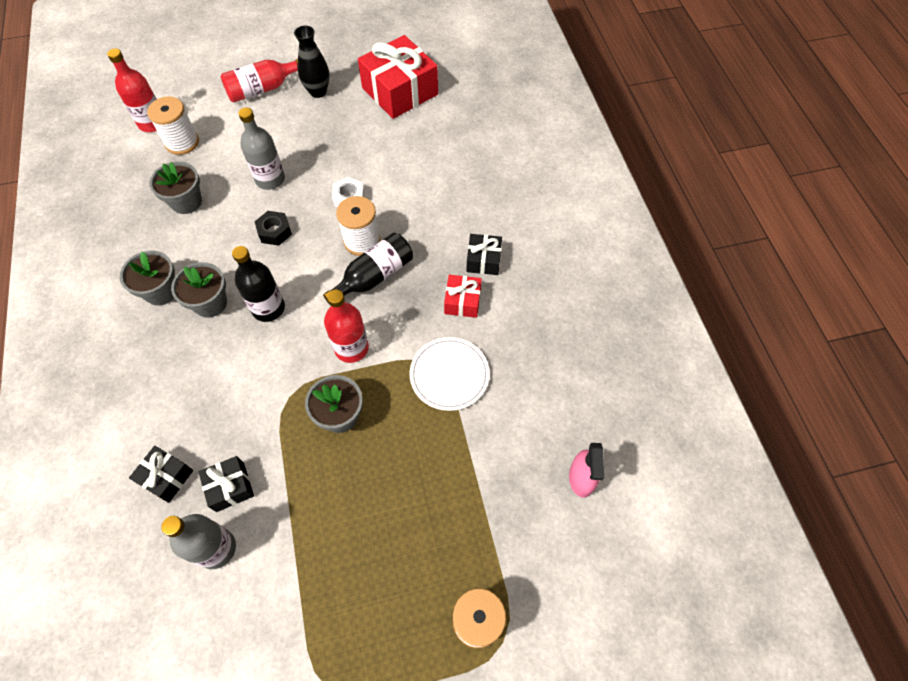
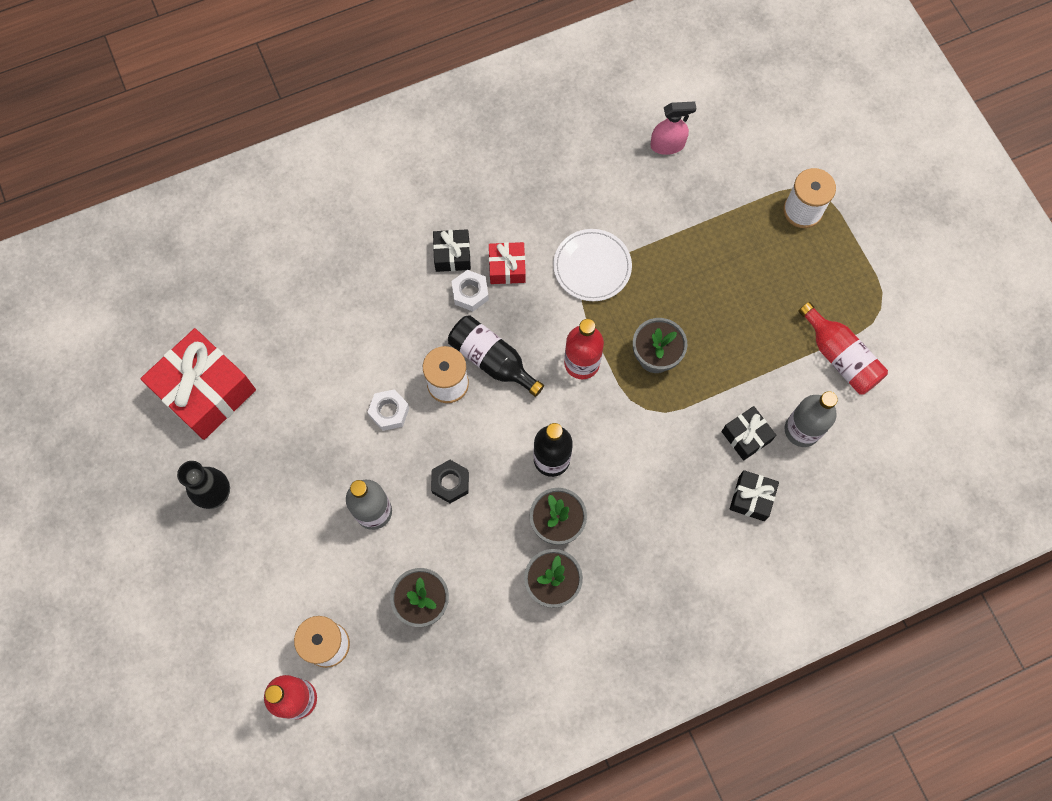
camera: 100 degrees left, 10 degrees up
(262, 89) = (219, 570): red bottle -> red bottle (840, 357)
(443, 269) = (470, 293): none -> white nut

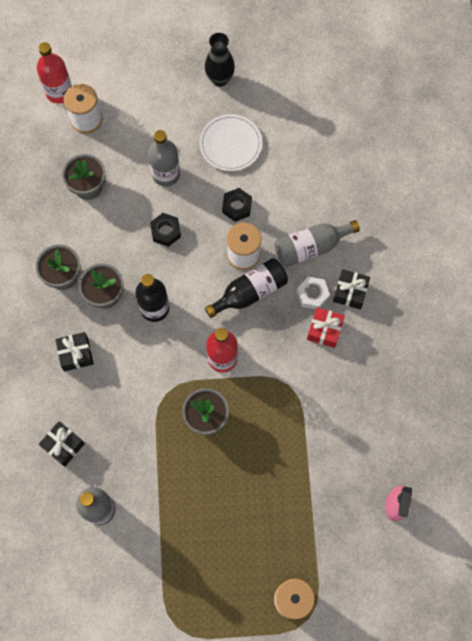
camera: 110 degrees right, 0 degrees up
(205, 391) = (300, 91): red gift -> none
(389, 412) = (237, 207): white nut -> black nut
(412, 313) = (311, 247): none -> grey bottle
(592, 266) = (302, 397): white plate -> white plate (230, 144)
(746, 436) = (113, 462): black gift -> black gift (76, 354)
(840, 357) = (148, 570): red bottle -> none

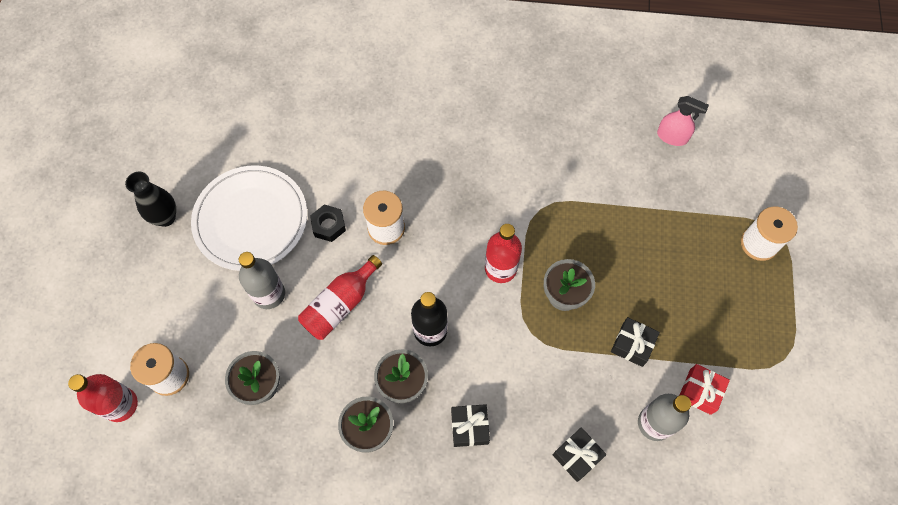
camera: 80 degrees left, 5 degrees down
(166, 232) = (340, 305): black nut -> red bottle
(230, 144) = (251, 220): white plate -> white plate, size x1.59
(250, 292) = (431, 228): black bottle -> none
(311, 247) = (393, 161): grey bottle -> none
(312, 295) = (446, 169): white nut -> none
(324, 330) = (486, 165): red gift -> red gift (700, 391)
(350, 292) = (450, 135): black gift -> black gift (632, 345)

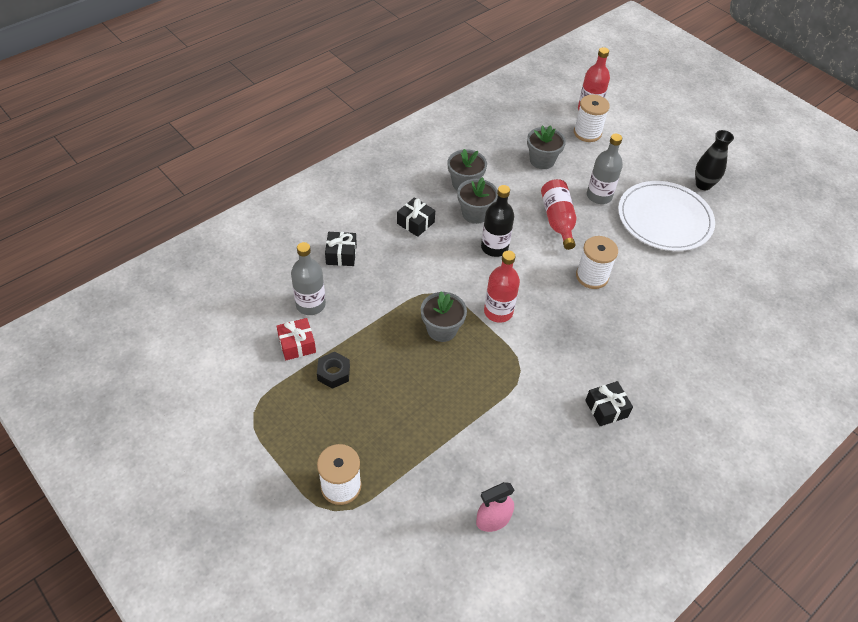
camera: 130 degrees right, 15 degrees down
(328, 225) = (623, 250): black nut -> black nut (334, 373)
(632, 345) = (367, 336): black gift -> black gift (606, 409)

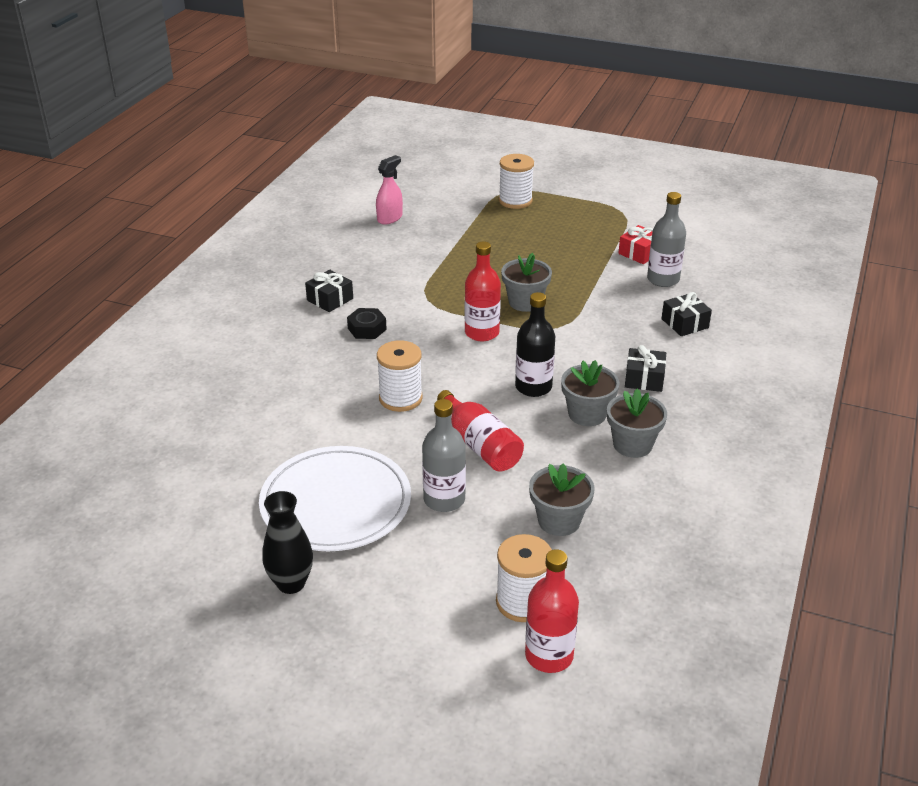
camera: 155 degrees right, 15 degrees down
(334, 373) = (588, 247): black nut -> black nut (367, 329)

